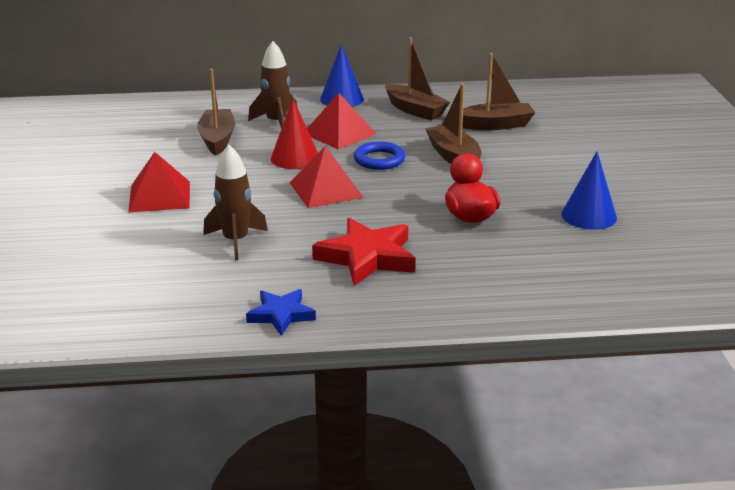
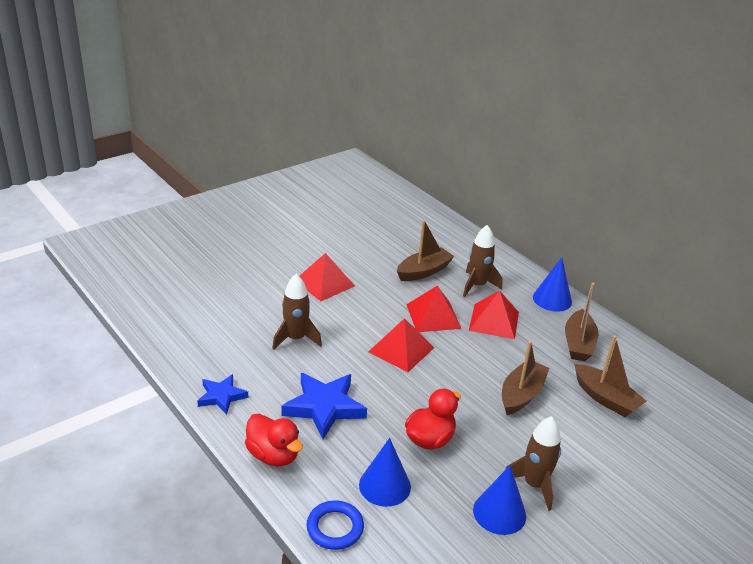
camera: 55 degrees right, 5 degrees up
(295, 158) = (433, 316): red cone -> red pyramid
(367, 257) = (324, 407): red star -> blue star
(379, 160) = (473, 357): blue ring -> blue ring (335, 528)
(411, 308) = (273, 455): none -> red duck
(510, 259) = (384, 485): none -> blue cone
(569, 190) = (534, 485): none -> brown rocket

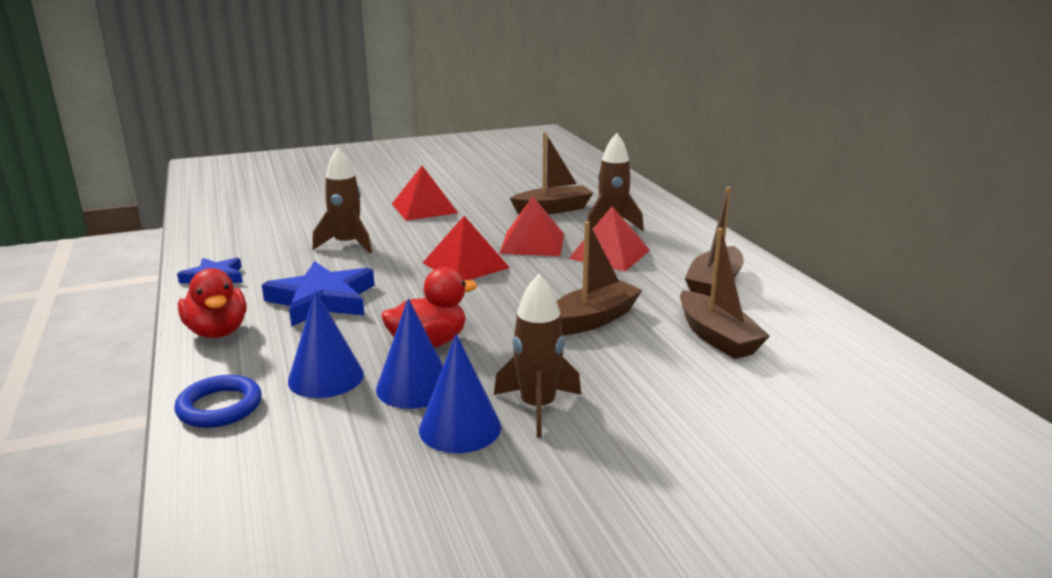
camera: 20 degrees right, 10 degrees down
(552, 299) = (706, 244): blue cone -> blue cone (414, 387)

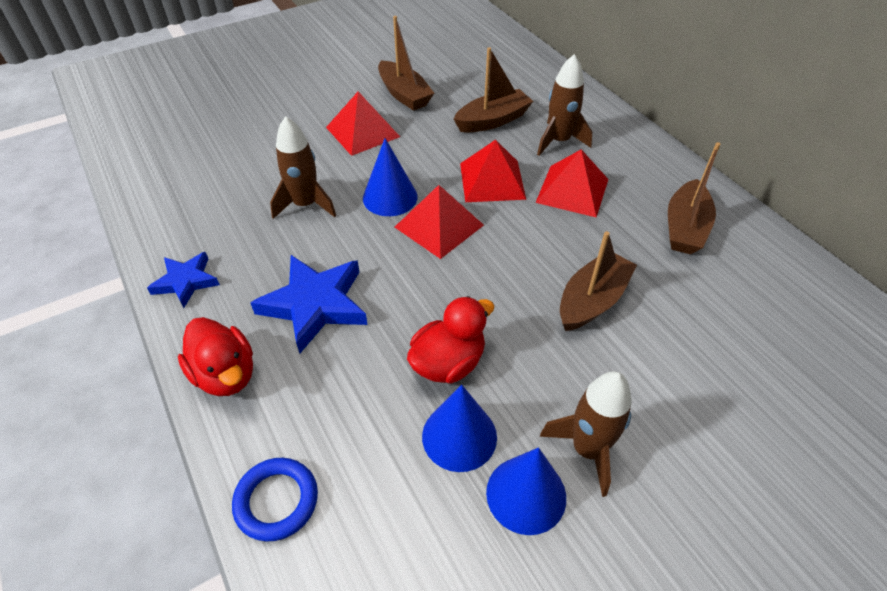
camera: 10 degrees left, 25 degrees up
(326, 377) = (366, 434): blue cone -> blue cone (390, 197)
(717, 337) = (714, 313): brown boat -> brown boat (404, 94)

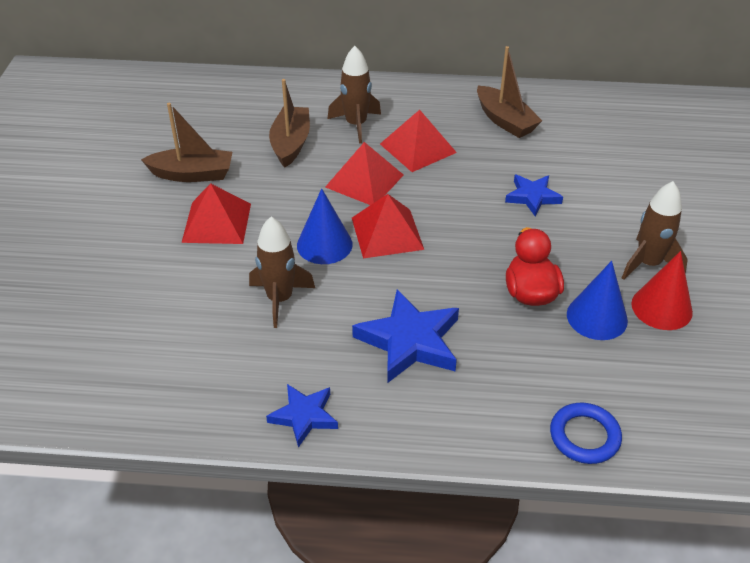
camera: 55 degrees left, 5 degrees down
(225, 374) = (440, 425): red duck -> none
(526, 494) = (661, 307): blue cone -> red cone
(592, 300) = (532, 197): brown boat -> blue star

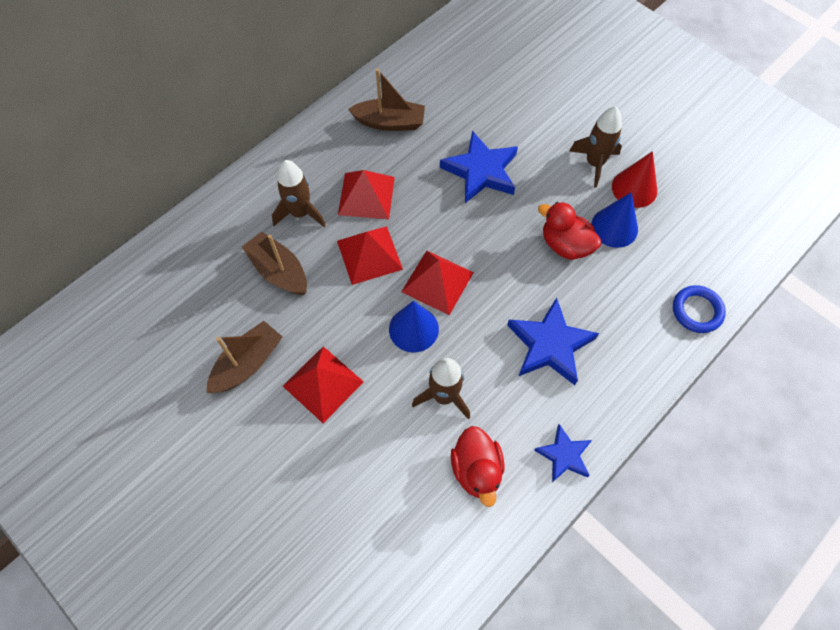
camera: 50 degrees left, 20 degrees up
(229, 361) = (476, 470): none -> red duck
(532, 197) = (481, 171): blue star -> blue star, size x1.66

